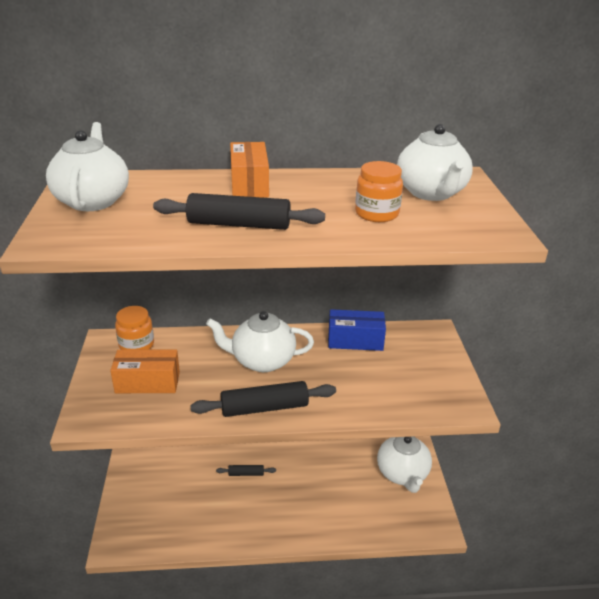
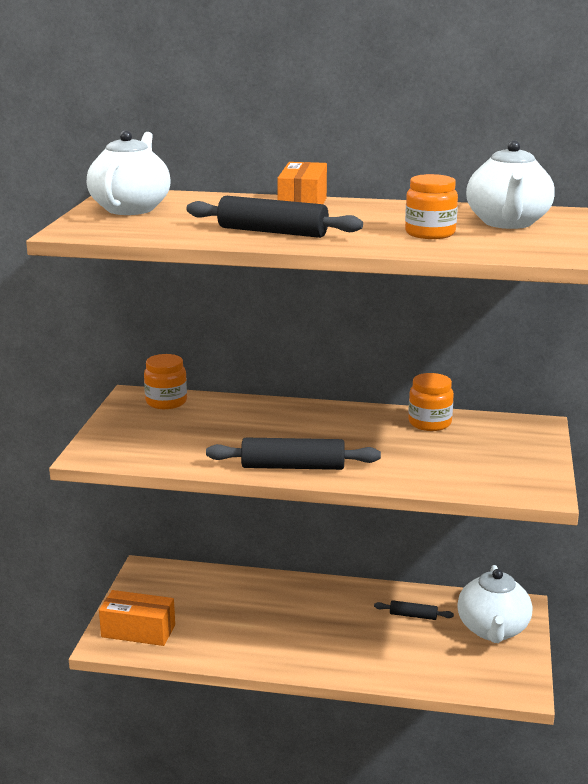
camera: 15 degrees right, 10 degrees down
(147, 382) = (168, 433): orange box -> orange box (138, 631)
(246, 474) = (285, 601): black rolling pin -> black rolling pin (413, 616)
(262, 361) = (306, 429): white teapot -> none
(355, 340) = (429, 423): blue box -> orange jar

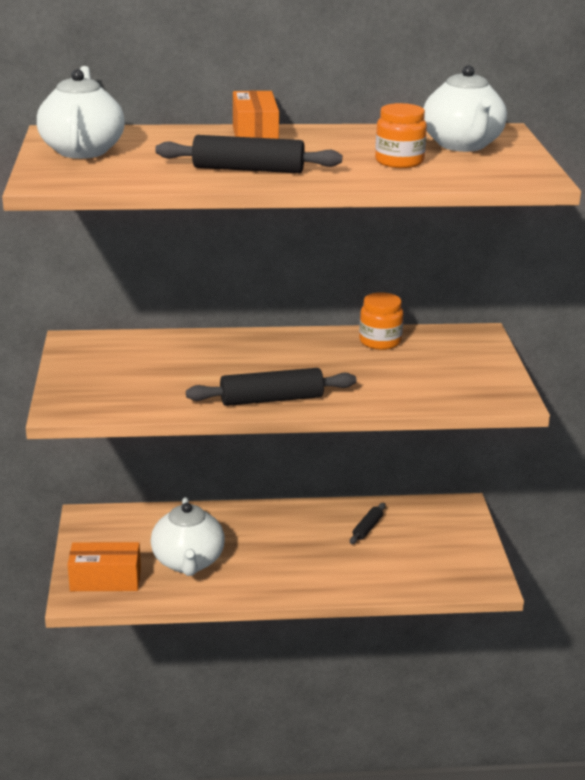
camera: 15 degrees left, 5 degrees up
(166, 402) = (110, 344): orange jar -> none
(413, 616) = (367, 528): black rolling pin -> black rolling pin turned 60 degrees counterclockwise
(493, 630) = (445, 531): white teapot -> white teapot (188, 562)

